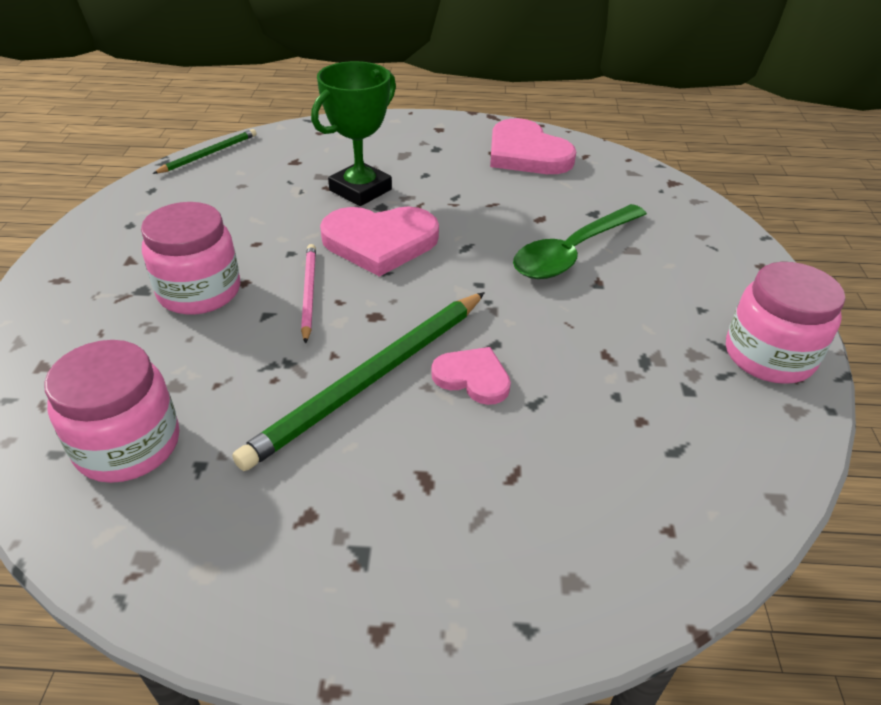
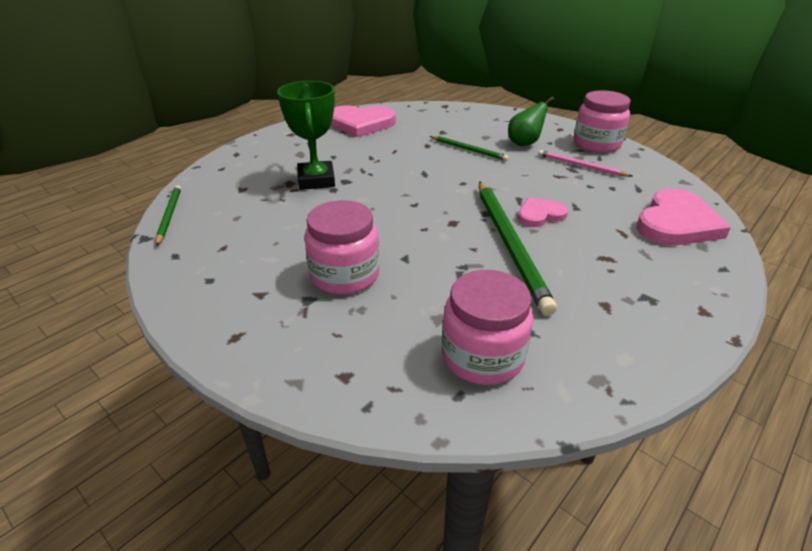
camera: 50 degrees left, 5 degrees down
(309, 293) = (402, 235): pink pencil -> pink pencil (581, 166)
(380, 242) = (382, 195): pink heart -> pink heart (676, 223)
(573, 252) = (468, 150): green spoon -> green pencil
(663, 288) = (525, 143): none -> green pear

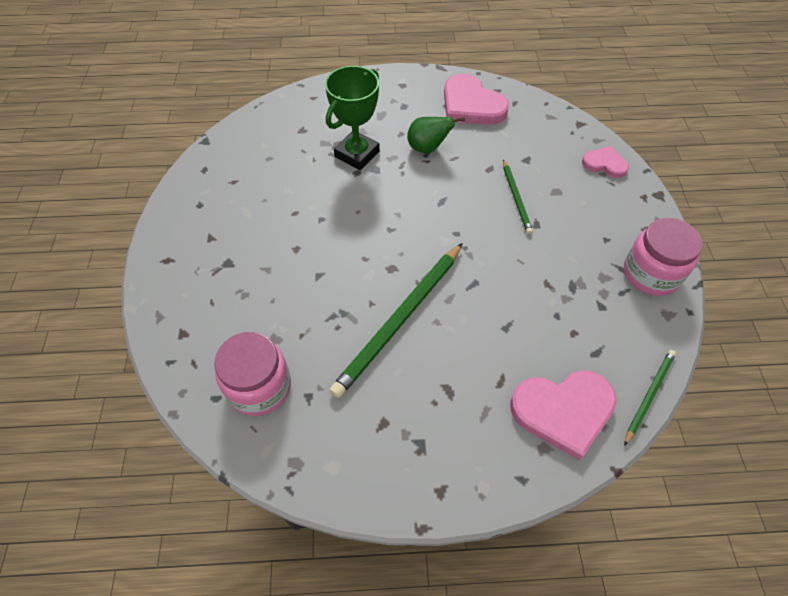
camera: 45 degrees right, 20 degrees up
(169, 216) = (236, 128): green pencil -> green pencil (649, 395)
(345, 275) = (268, 260): pink jar -> none
(525, 143) = (580, 224): green pear -> green pear (428, 148)
(540, 215) = (464, 312): pink heart -> pink heart (605, 164)
(581, 166) = (587, 288): pink pencil -> none

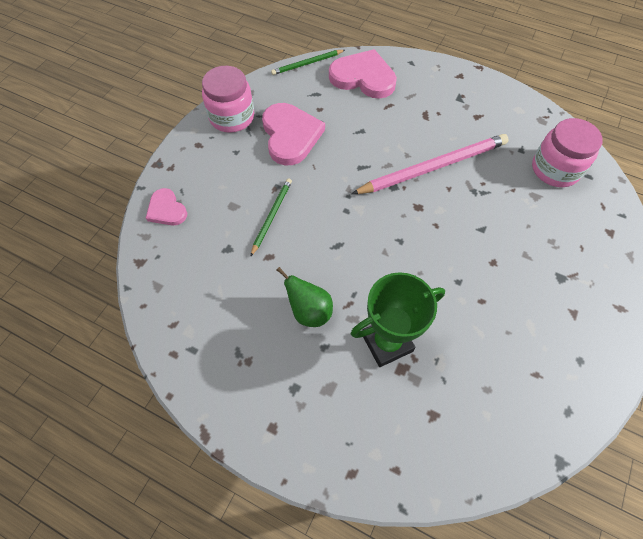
camera: 150 degrees left, 5 degrees up
(400, 320) = (433, 167): green pencil -> pink pencil
(471, 105) = (220, 347): pink heart -> pink heart (290, 135)

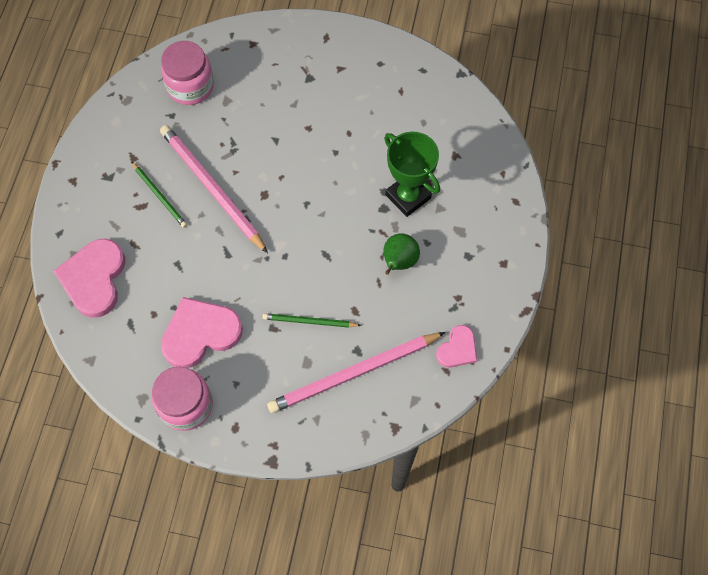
camera: 105 degrees left, 5 degrees up
(166, 210) = (329, 426): pink heart -> pink heart (457, 349)
(206, 240) = (353, 373): none -> pink pencil
(307, 64) = (81, 346): green pencil -> green pencil (159, 196)

